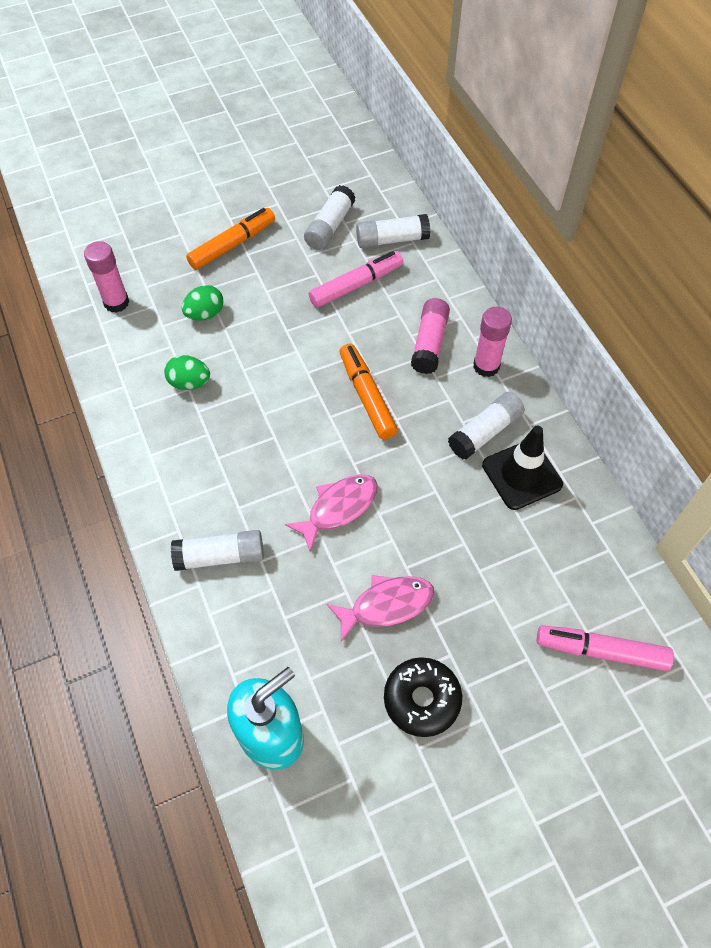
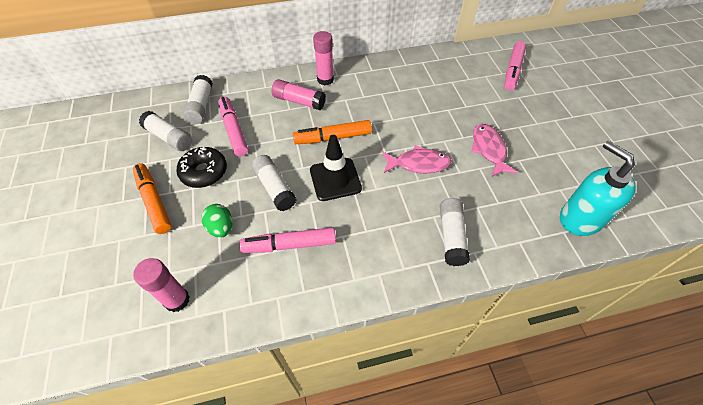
camera: 80 degrees left, 5 degrees down
(189, 383) = (289, 245): green egg -> pink marker
(338, 508) = (418, 164): pink fish -> pink fish turned 120 degrees clockwise
(422, 699) = (547, 143): black donut -> black donut (204, 172)
(485, 432) = (373, 88): white glue stick -> white glue stick (275, 188)
(522, 475) = (405, 79): black traffic cone -> black traffic cone (335, 179)

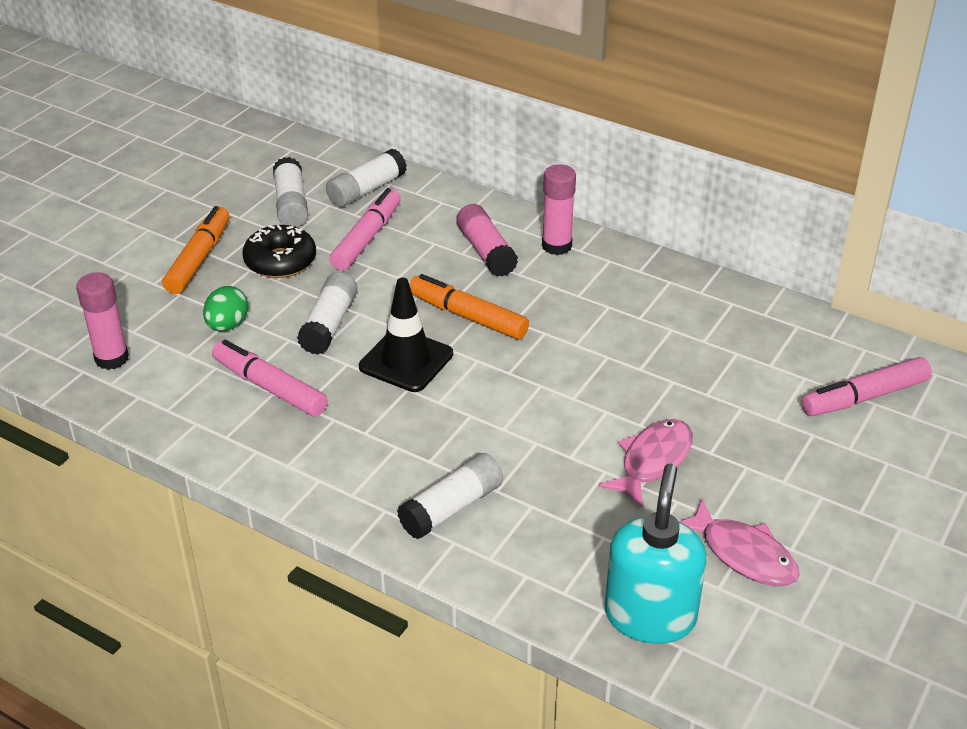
camera: 45 degrees right, 15 degrees down
(418, 164) = (530, 412): pink fish -> pink fish (743, 554)

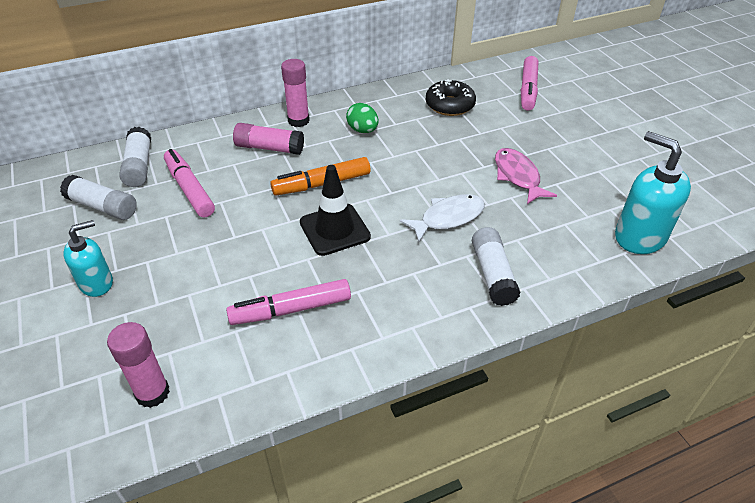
camera: 55 degrees left, 5 degrees up
(199, 258) = (97, 283): orange marker -> turquoise soap dispenser
(227, 325) = (196, 302): green egg -> green egg (362, 130)
(280, 261) = (159, 241): black donut -> black donut (449, 105)
(329, 324) = (258, 248): white glue stick -> none
(510, 434) = (448, 218): none -> white fish
(743, 554) = (613, 181): pink fish -> none

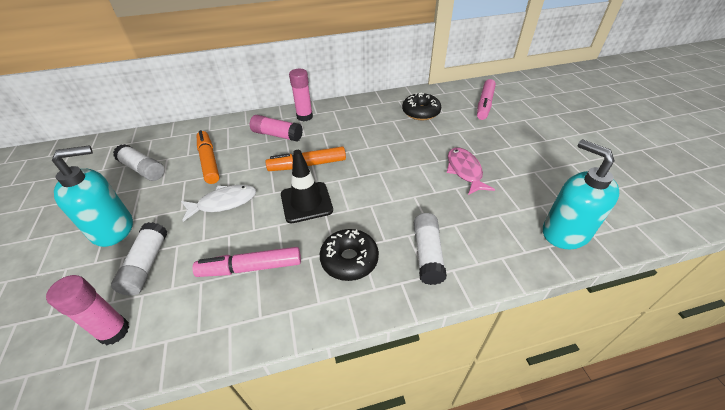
camera: 10 degrees right, 0 degrees up
(97, 283) = (113, 229): turquoise soap dispenser -> turquoise soap dispenser, size x1.59
(139, 166) = (180, 141): white glue stick -> white glue stick (146, 265)
(189, 189) = (209, 161): pink marker -> orange marker
(362, 130) = (350, 126): green egg -> none
(405, 289) = (349, 260): none -> black donut
(448, 218) = (400, 201): white fish -> white fish (223, 203)

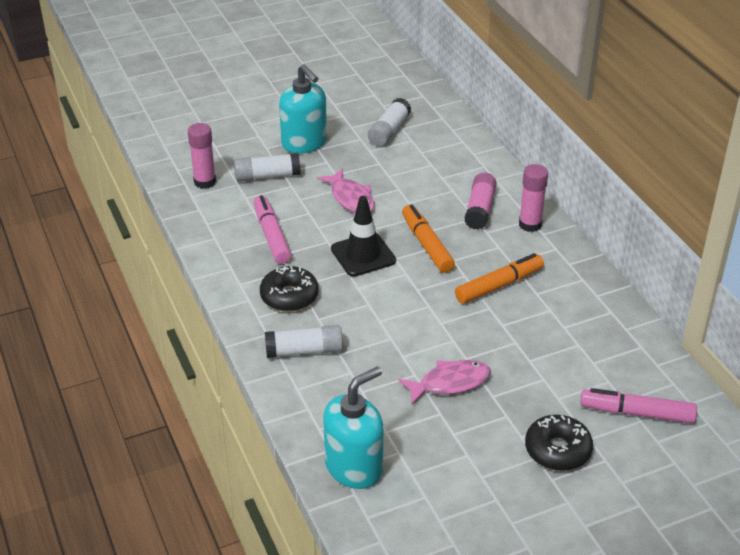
camera: 80 degrees right, 5 degrees down
(209, 161) = (414, 170): orange marker -> orange marker (499, 285)
(223, 203) = (351, 198): white fish -> pink fish
(421, 112) = (583, 338): black donut -> black donut (557, 450)

